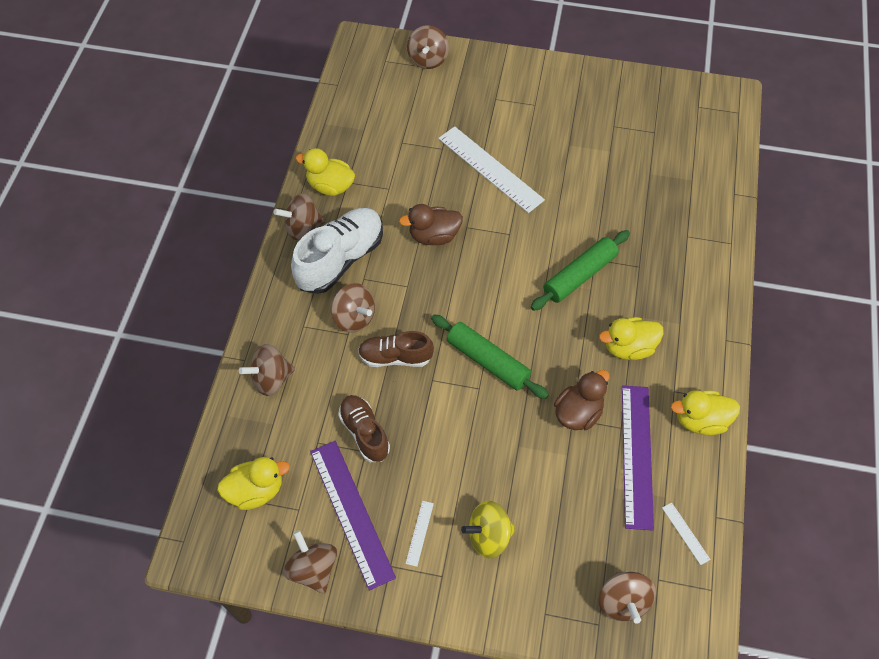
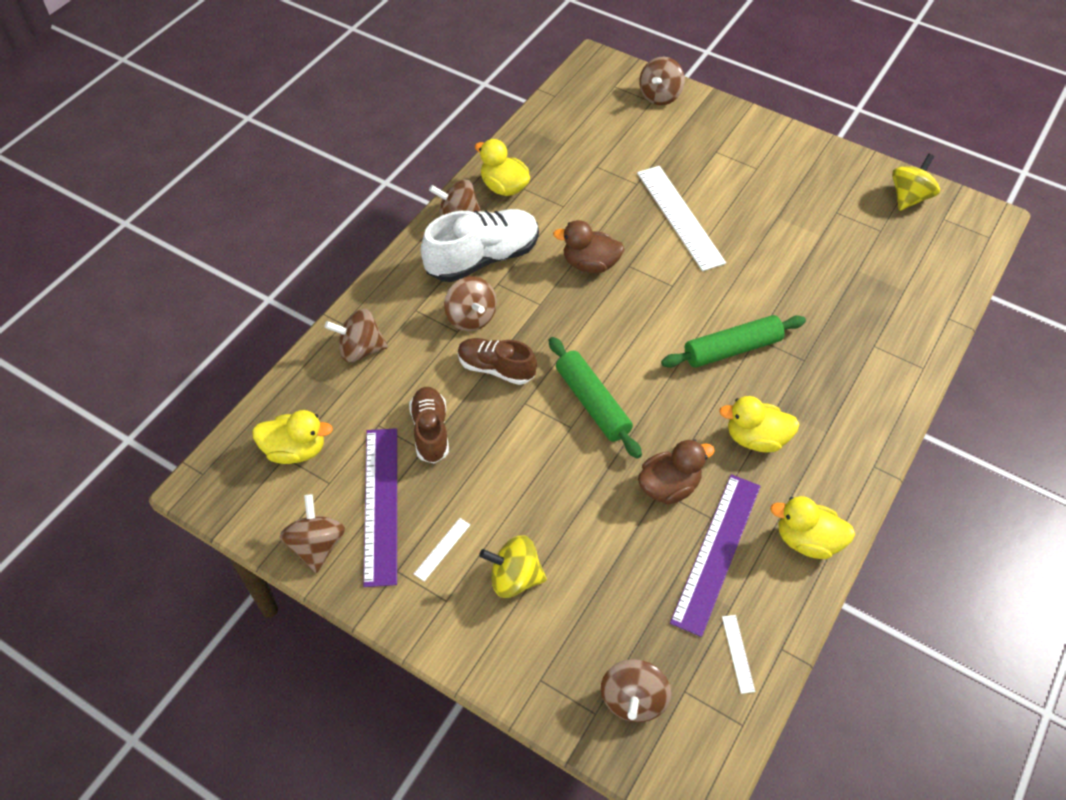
camera: 20 degrees right, 5 degrees down
(665, 95) = (909, 197): none -> yellow spinning top

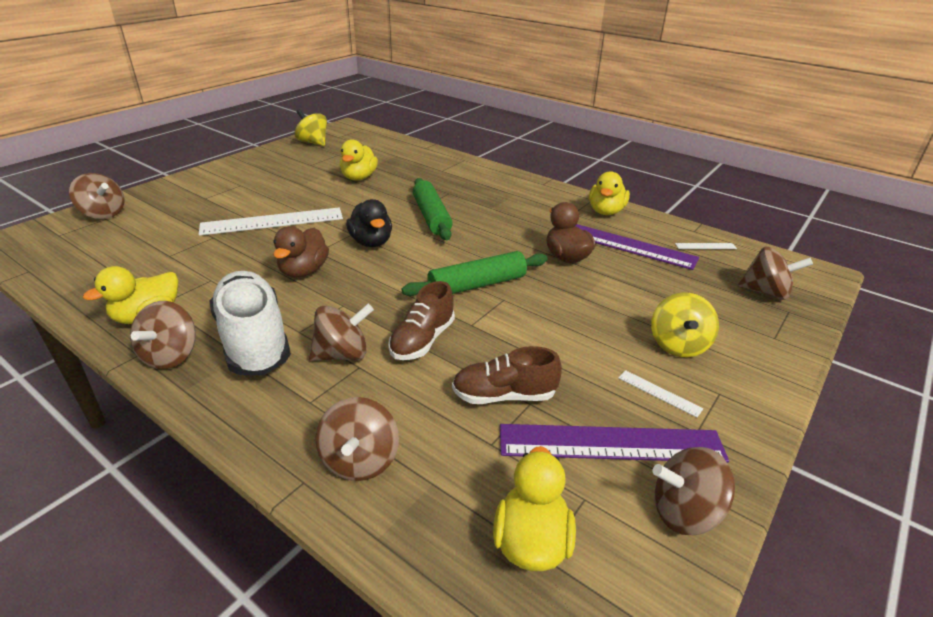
camera: 85 degrees left, 20 degrees down
(657, 304) = (371, 242): none -> black duck
(755, 438) = (519, 218): yellow duck -> yellow duck (359, 177)

